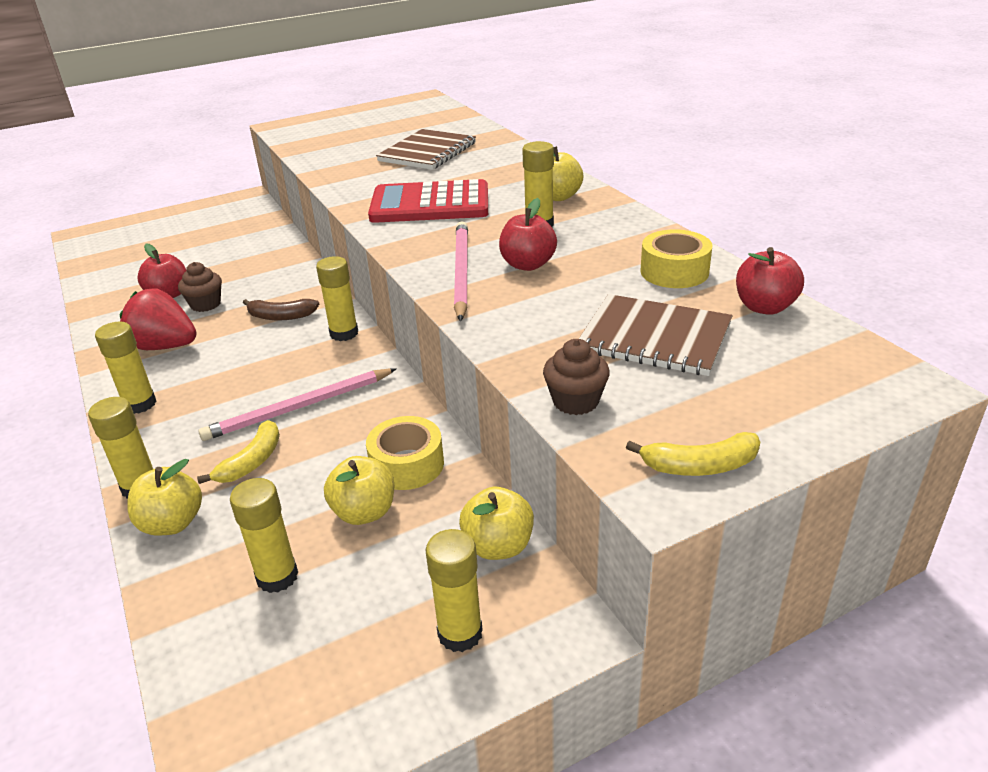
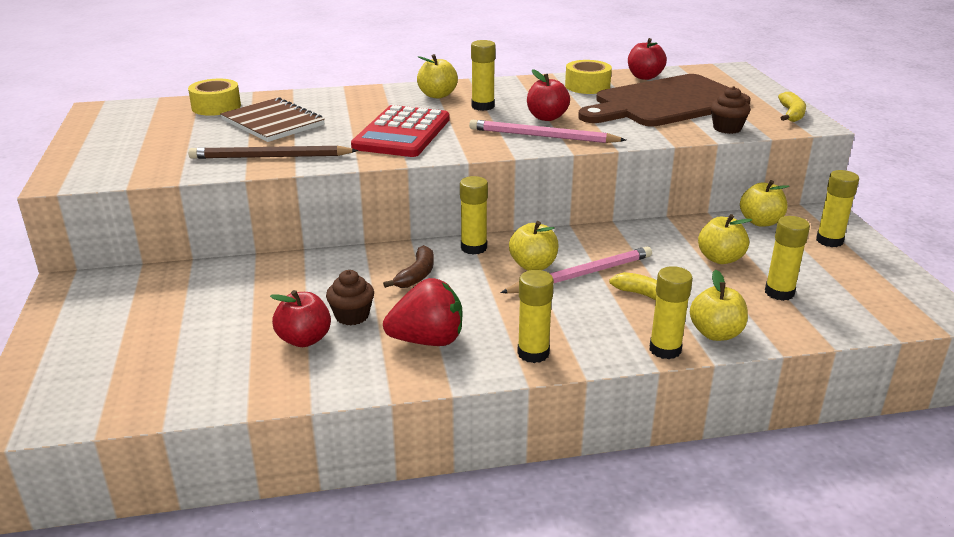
camera: 75 degrees left, 5 degrees down
(165, 346) = (427, 340): red strawberry -> red strawberry turned 135 degrees counterclockwise
(299, 407) = (581, 274): pink pencil -> pink pencil turned 105 degrees counterclockwise
(313, 374) = (533, 265): none -> yellow apple
(346, 170) = (270, 157): none -> brown pencil
(407, 464) = (673, 240): yellow tape -> yellow tape (216, 107)
(654, 338) = (666, 103): brown notebook -> brown cutting board

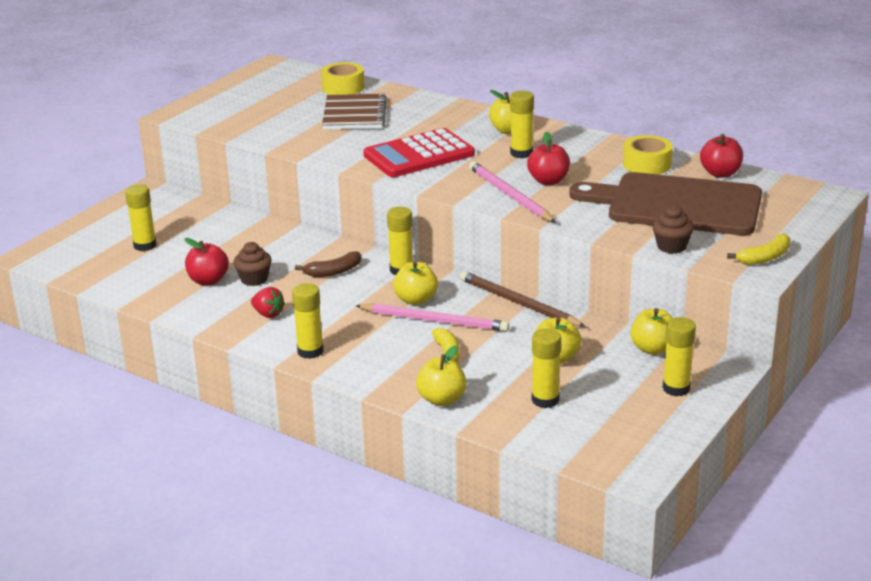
camera: 45 degrees right, 0 degrees up
(270, 157) = (305, 142): brown pencil -> brown pencil (518, 303)
(427, 340) = (268, 314): red strawberry -> red strawberry, size x0.57
(665, 349) = (389, 391): yellow glue stick -> yellow glue stick (145, 245)

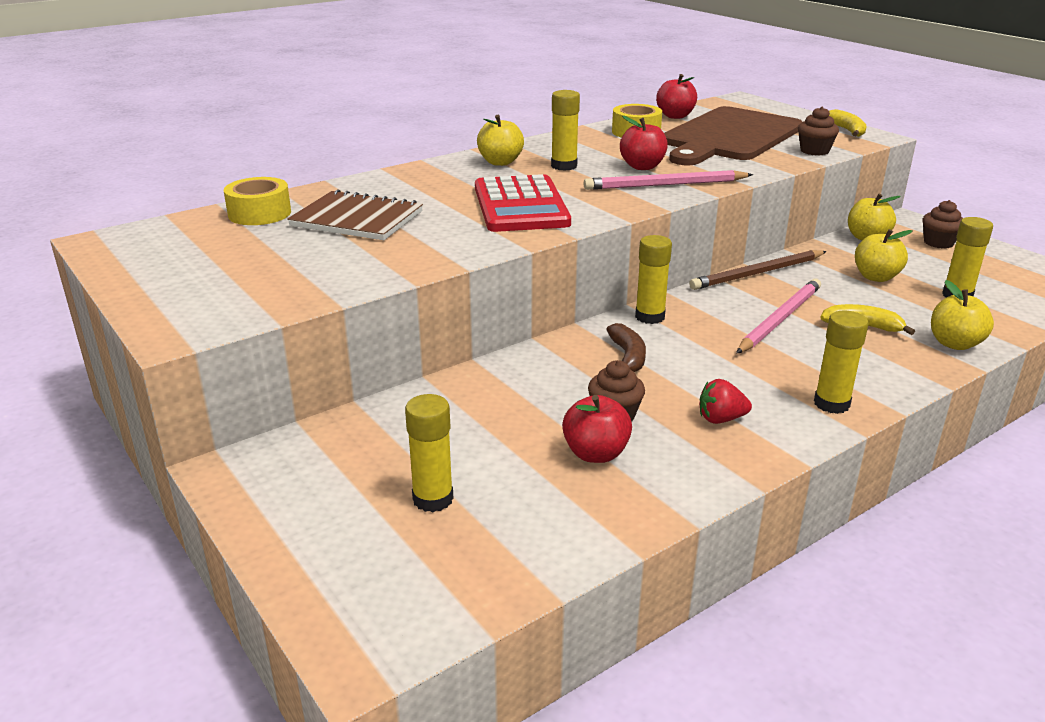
camera: 70 degrees left, 0 degrees up
(268, 314) = (721, 419): red strawberry -> red strawberry turned 150 degrees counterclockwise
(416, 300) = (727, 321): yellow apple -> none
(676, 388) = (938, 243): yellow glue stick -> brown cupcake

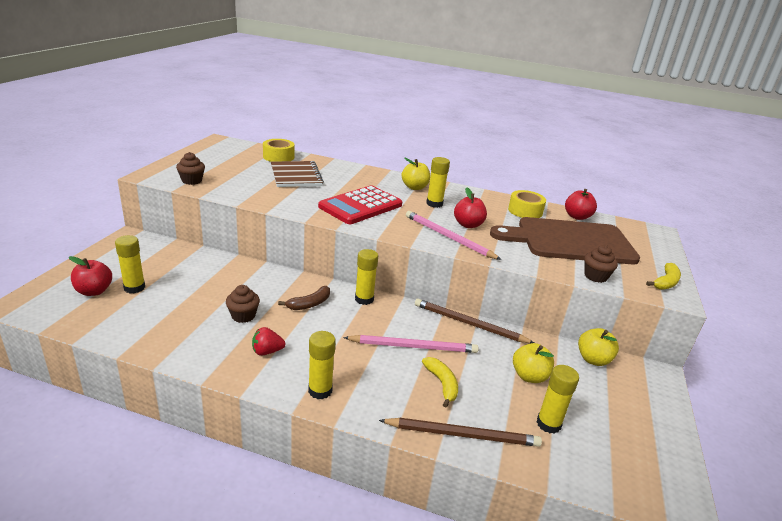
camera: 50 degrees right, 0 degrees up
(595, 453) = (201, 320): red apple -> red apple (94, 291)
(721, 419) = (267, 351): red strawberry -> red strawberry turned 60 degrees counterclockwise
(938, 243) = (637, 398): brown cupcake -> brown cupcake (192, 181)
(954, 344) = (462, 435): yellow apple -> brown pencil

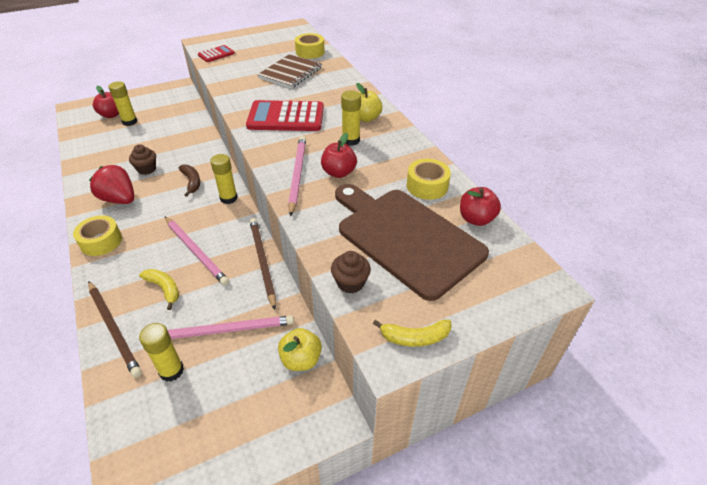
camera: 50 degrees right, 15 degrees up
(192, 181) = (216, 54): brown cupcake -> red calculator
(267, 351) = (119, 199): red strawberry -> red strawberry, size x1.75
(309, 304) = (192, 182): brown banana -> brown banana turned 120 degrees counterclockwise
(320, 390) = (101, 241): yellow glue stick -> yellow tape
(442, 384) = (164, 289): yellow banana -> yellow banana turned 75 degrees counterclockwise
(529, 376) = (226, 330): yellow apple -> pink pencil

